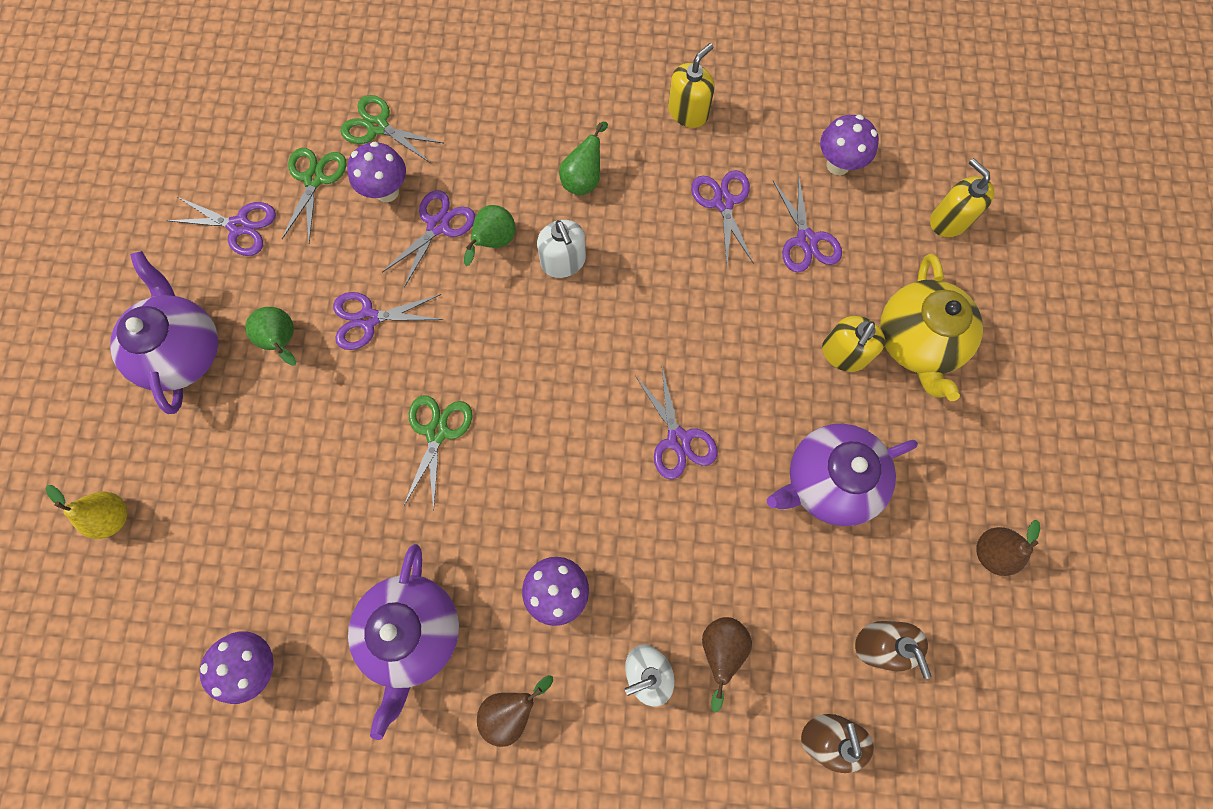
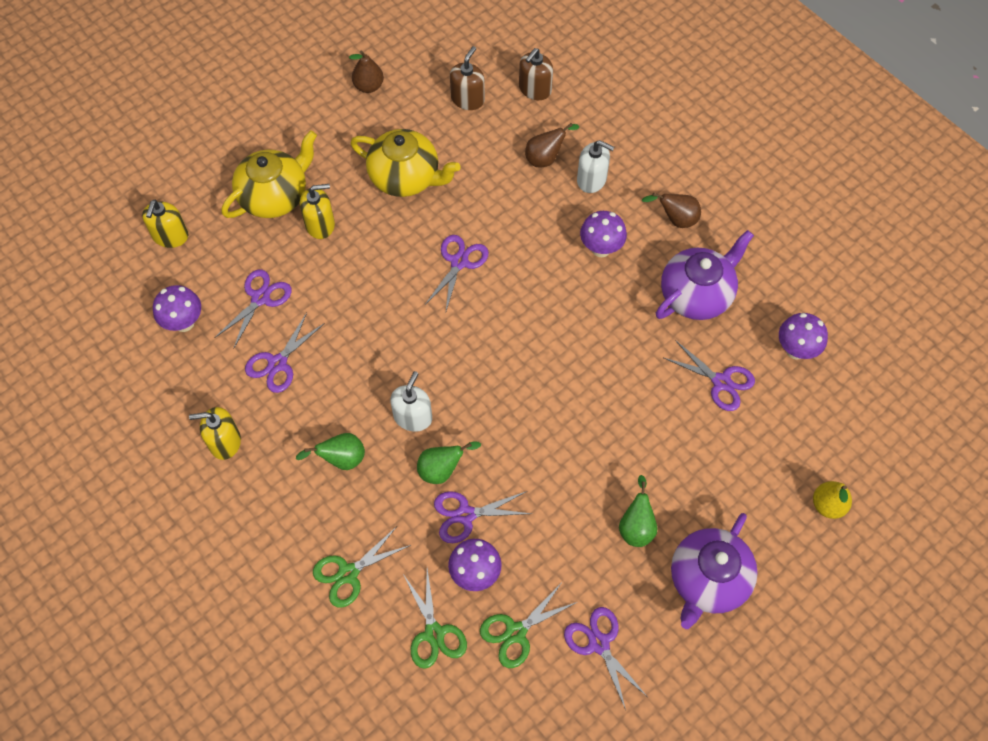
camera: 135 degrees left, 10 degrees down
(369, 319) = (568, 491): purple scissors -> purple scissors (721, 382)
(437, 432) = (589, 384): green scissors -> green scissors (348, 573)
(828, 481) = (406, 177): purple teapot -> yellow teapot

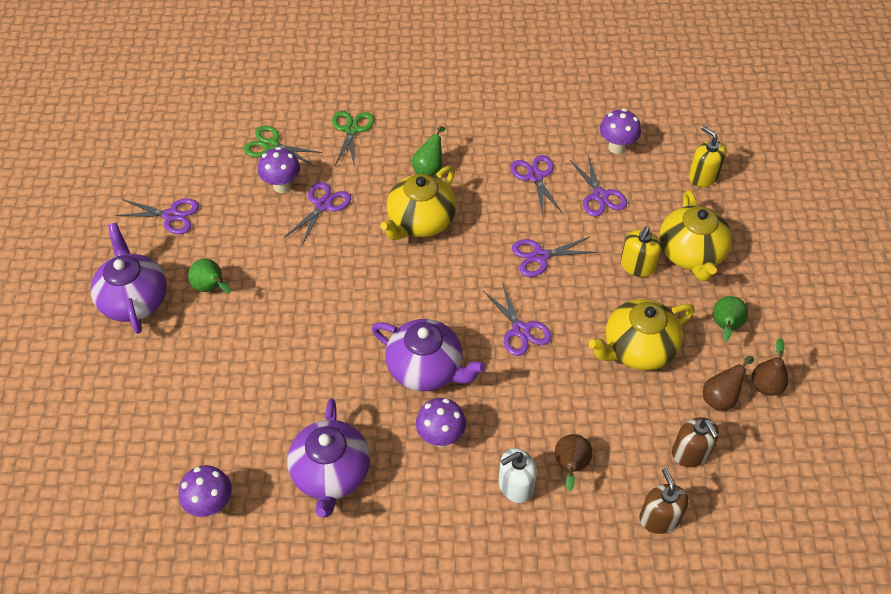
camera: 130 degrees right, 10 degrees down
(224, 442) = (502, 121): yellow soap dispenser -> none
(413, 417) = (420, 222): white soap dispenser -> yellow teapot
(442, 469) = (366, 213): green pear -> green pear (725, 327)
(516, 632) = (226, 182): green scissors -> none
(555, 299) = (426, 369): none -> purple teapot
(676, 219) = (414, 520): brown pear -> brown pear (721, 397)
(721, 382) = (245, 426): purple scissors -> purple scissors (540, 256)
(828, 505) = (88, 414): yellow pear -> none

